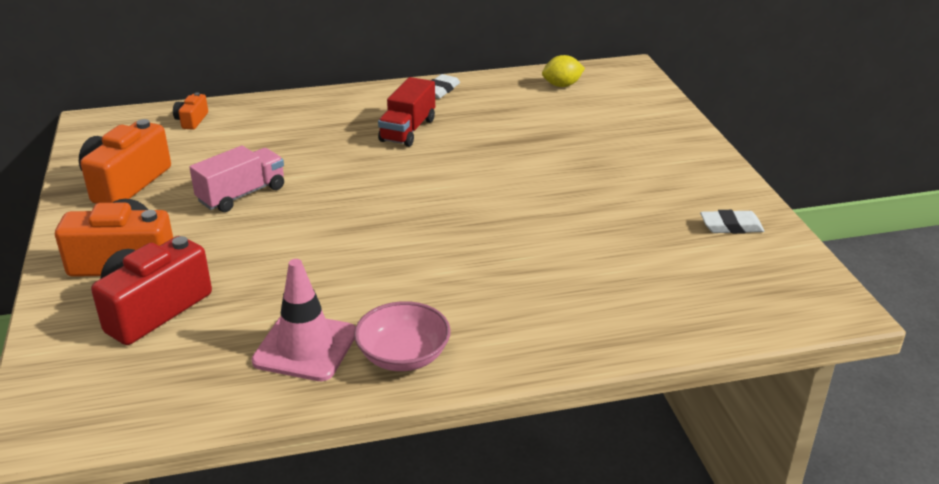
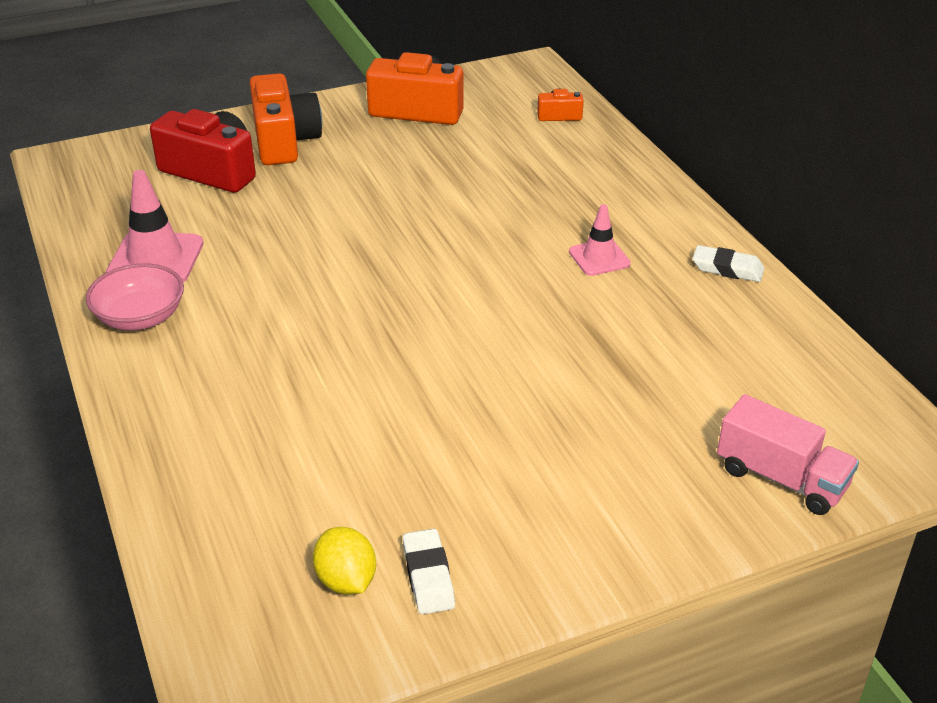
camera: 80 degrees right, 5 degrees up
(242, 194) = (413, 175): pink truck -> pink truck (781, 478)
(408, 130) = (599, 258): red truck -> pink traffic cone
(562, 85) = (810, 380): yellow lemon -> yellow lemon (346, 580)

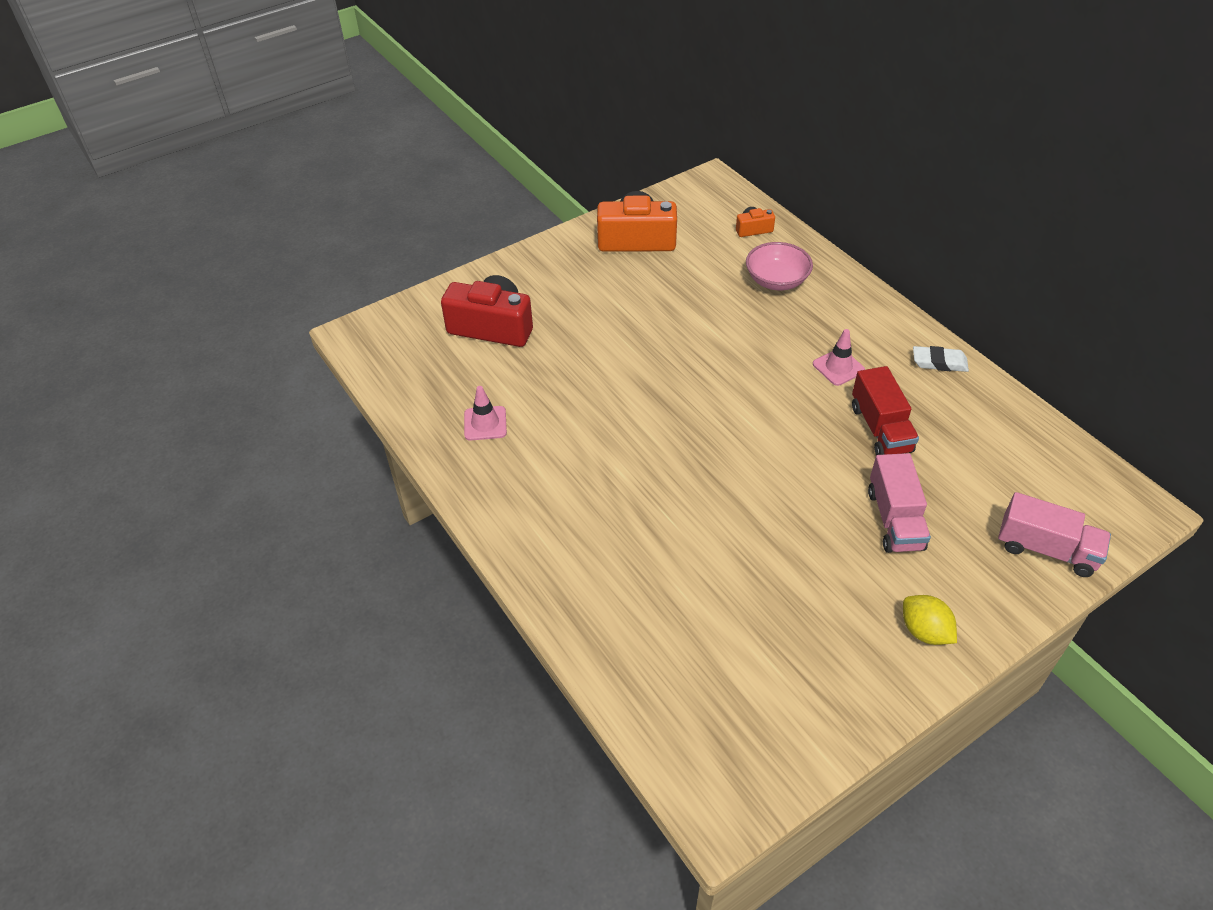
camera: 10 degrees left, 10 degrees up
(140, 317) = (498, 483): pink bowl -> pink bowl (776, 280)
(155, 259) = (485, 423): pink traffic cone -> pink traffic cone, size x0.62
(284, 141) = (539, 287): orange camera -> none
(346, 580) = (765, 698): yellow lemon -> yellow lemon (924, 631)
(428, 576) = (824, 683): white eraser -> none
(598, 419) = (894, 519): none -> pink truck
(623, 325) = (880, 429): none -> red truck

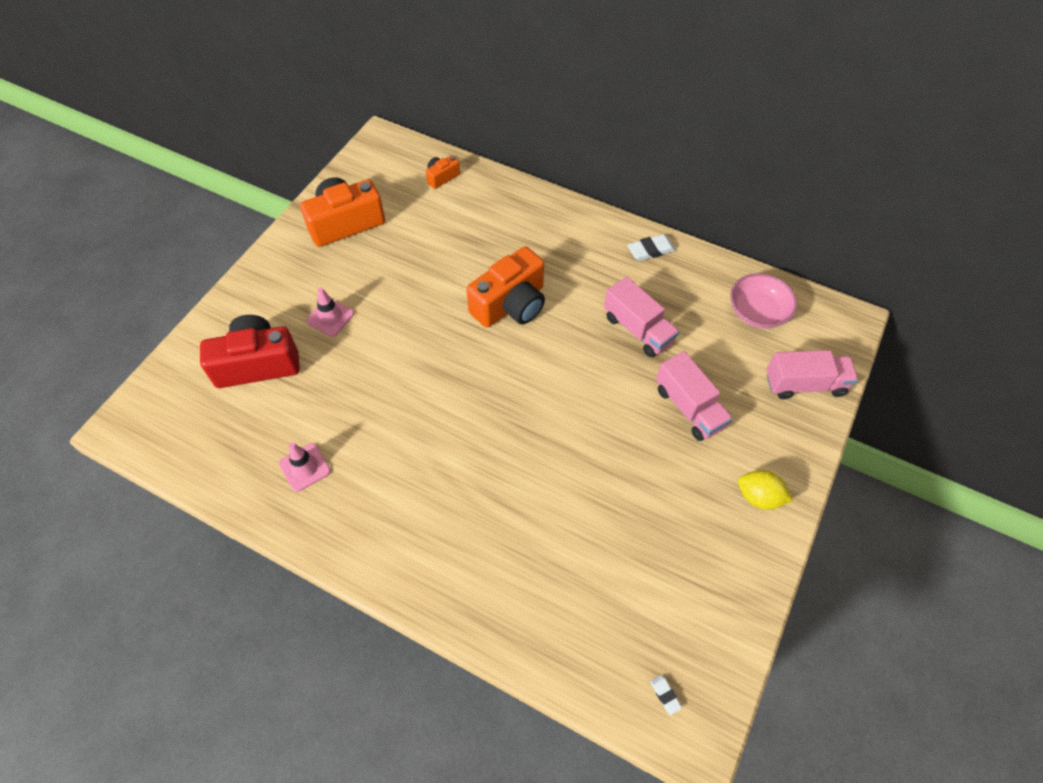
camera: 30 degrees left, 10 degrees up
(712, 758) = (665, 695): none -> white eraser
(757, 360) = (510, 304): none -> orange camera
(776, 280) = (486, 220): pink bowl -> pink bowl (757, 312)
(838, 367) = (577, 285): pink traffic cone -> pink traffic cone (330, 317)
(880, 429) = (638, 329): red truck -> pink truck

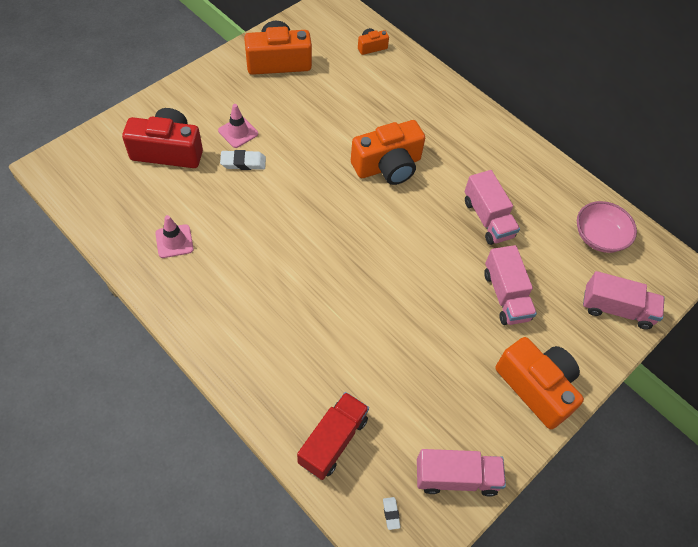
camera: 15 degrees right, 0 degrees up
(571, 636) = (333, 441): none -> red truck
(650, 250) = (526, 157): white eraser -> white eraser (243, 163)
(717, 627) = (456, 477): none -> pink truck
(759, 497) = (536, 387): yellow lemon -> orange camera

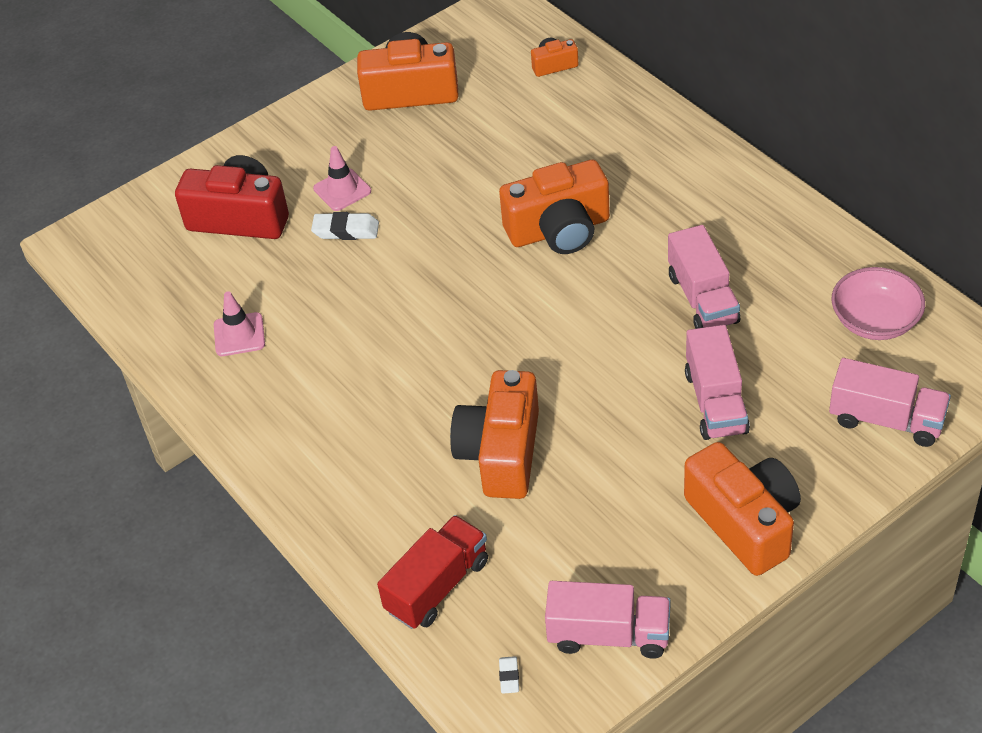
camera: 15 degrees right, 10 degrees down
(367, 334) = (501, 453): none -> orange camera

